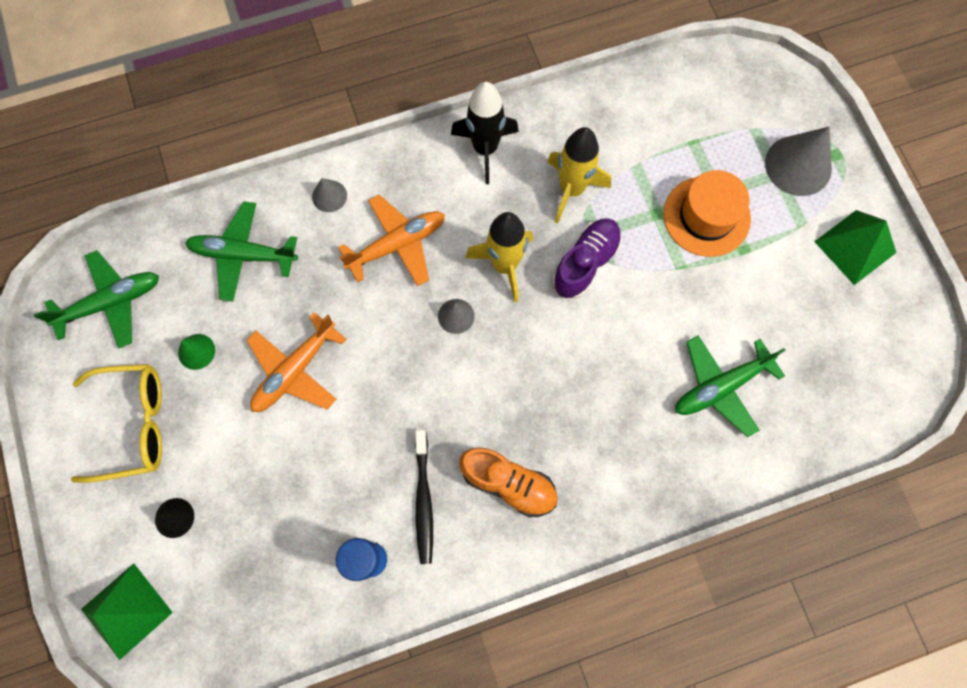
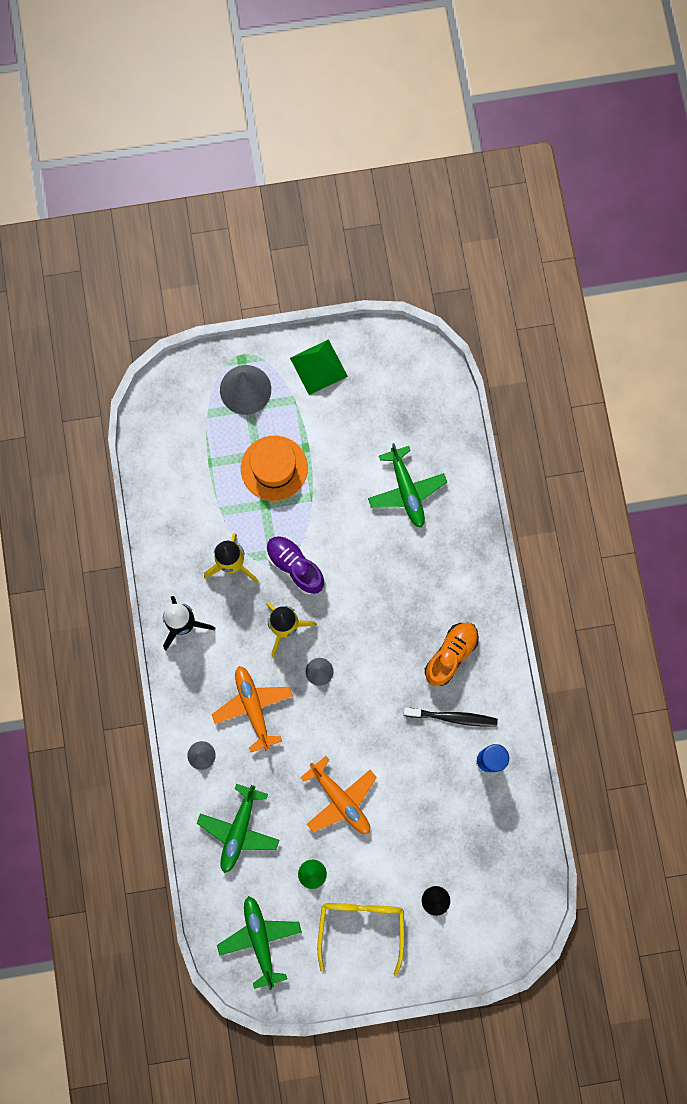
camera: 80 degrees left, 5 degrees up
(127, 610) = (495, 940): green pyramid -> none

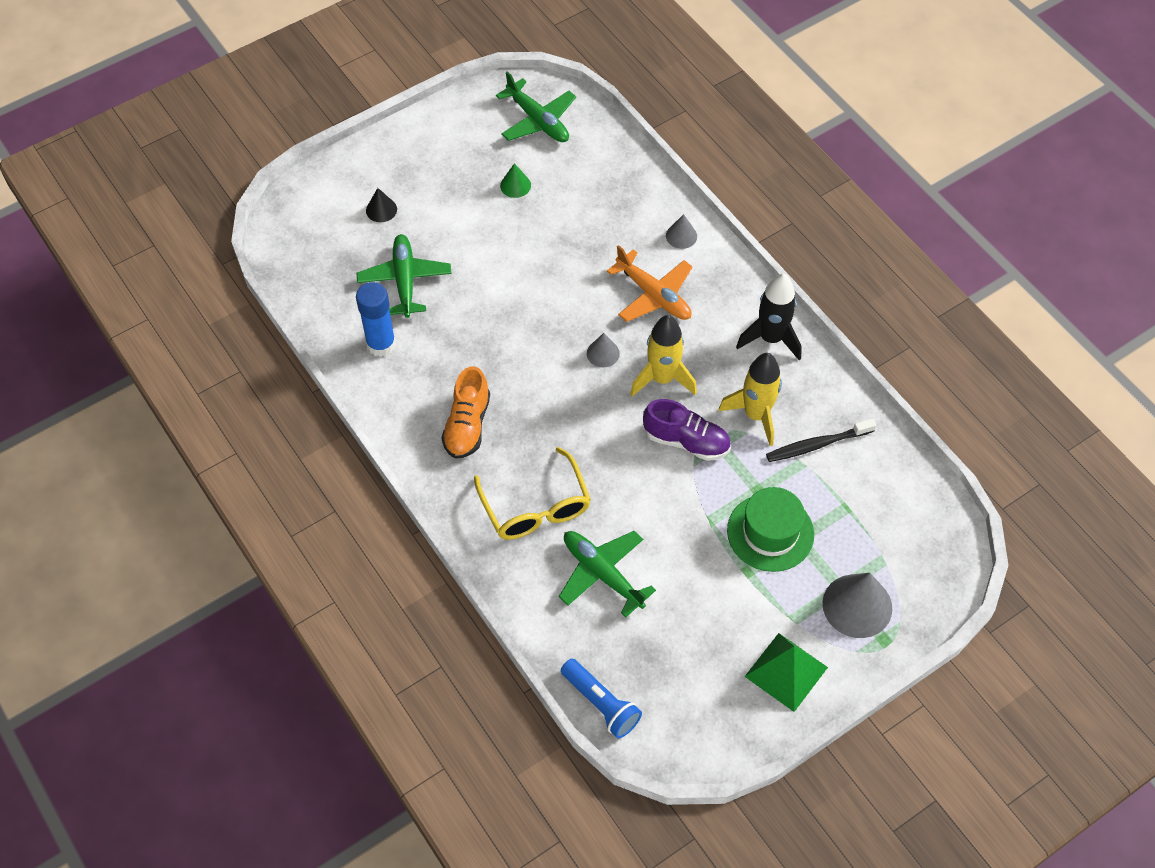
camera: 155 degrees right, 20 degrees down
(239, 830) = (607, 192): green plane -> green plane (405, 280)
(274, 468) = (770, 532): orange hat -> green hat
(340, 799) = (519, 253): orange plane -> none
(361, 926) = (445, 164): yellow glasses -> yellow glasses (536, 507)
(451, 400) = (601, 704): none -> blue flashlight
(452, 717) = (437, 368): black toothbrush -> black toothbrush (817, 445)

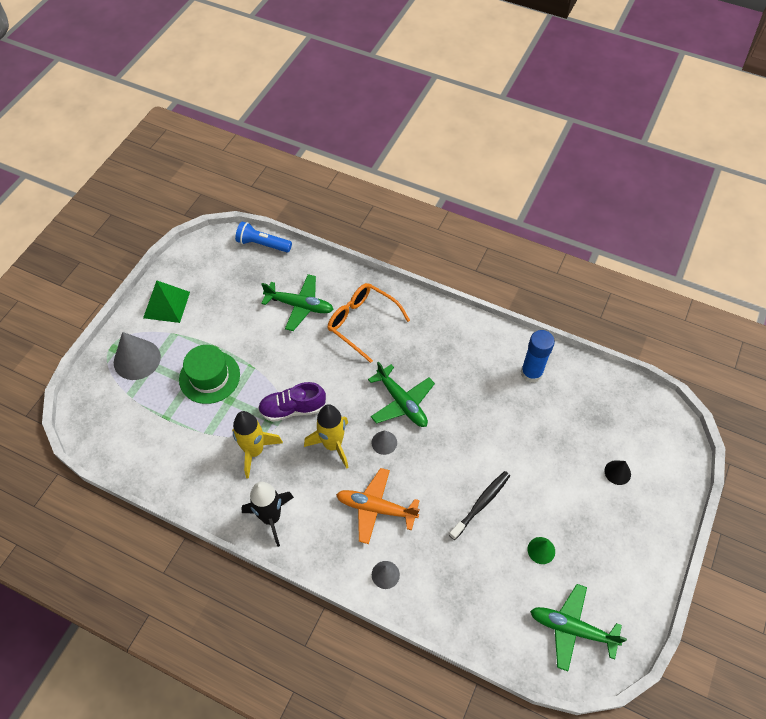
camera: 150 degrees right, 0 degrees up
(405, 280) = (554, 426): green plane -> green plane (402, 402)
(467, 425) = (437, 350): orange shoe -> none
(536, 507) = (362, 322): yellow glasses -> orange glasses
(817, 445) = (202, 451): black toothbrush -> black toothbrush (481, 504)

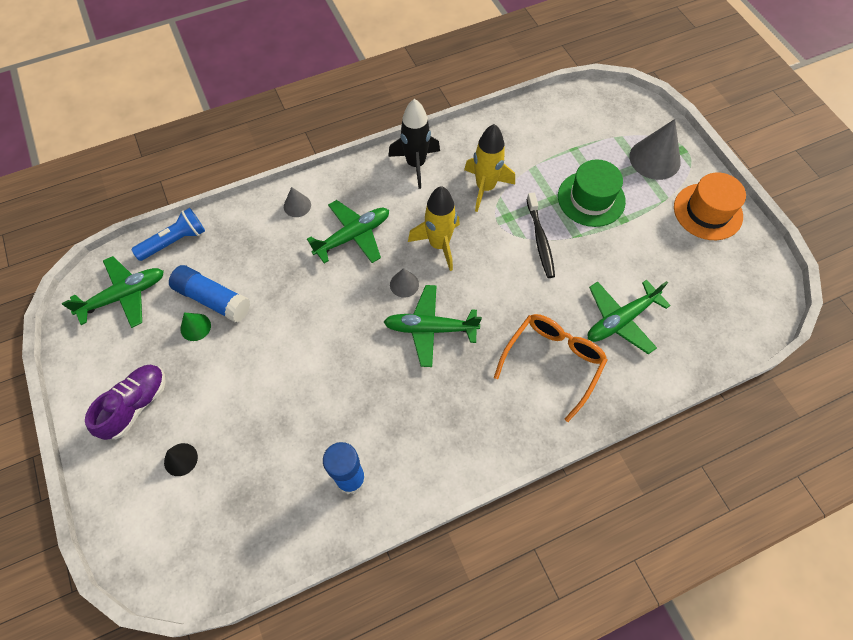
camera: 130 degrees right, 5 degrees up
(166, 304) = (707, 211): green pyramid -> orange hat
(262, 244) = (738, 340): blue flashlight -> blue flashlight (175, 241)
(292, 409) = (502, 238): purple shoe -> purple shoe (136, 405)
(362, 322) = (553, 362): orange glasses -> orange glasses turned 45 degrees counterclockwise
(376, 508) = (353, 236): orange plane -> green plane
(481, 504) = (277, 314): black toothbrush -> black toothbrush (540, 240)
(512, 559) = (213, 299): none -> blue glue stick

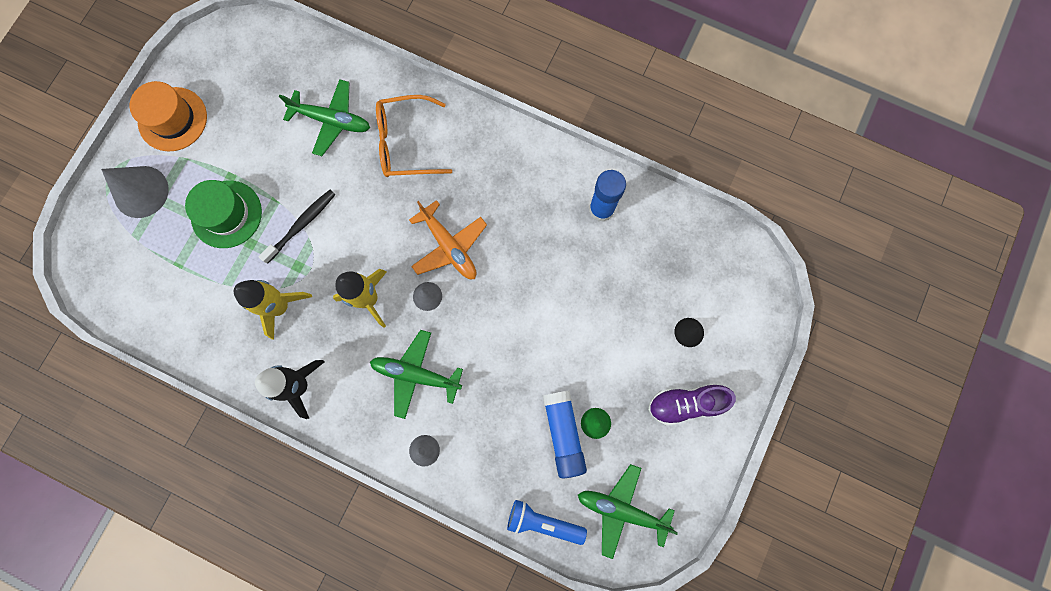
camera: 130 degrees left, 15 degrees up
(430, 328) = (449, 246): green plane -> orange plane

